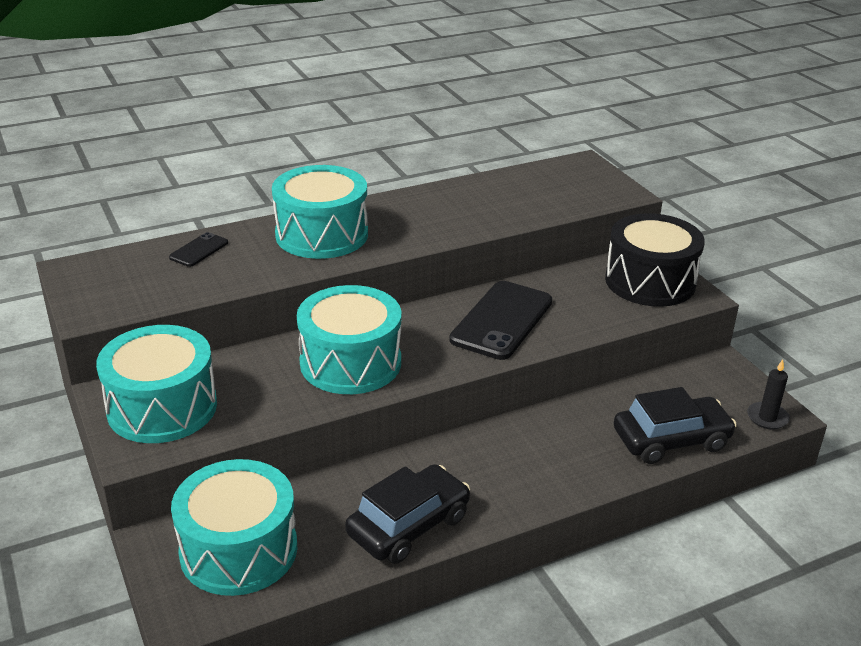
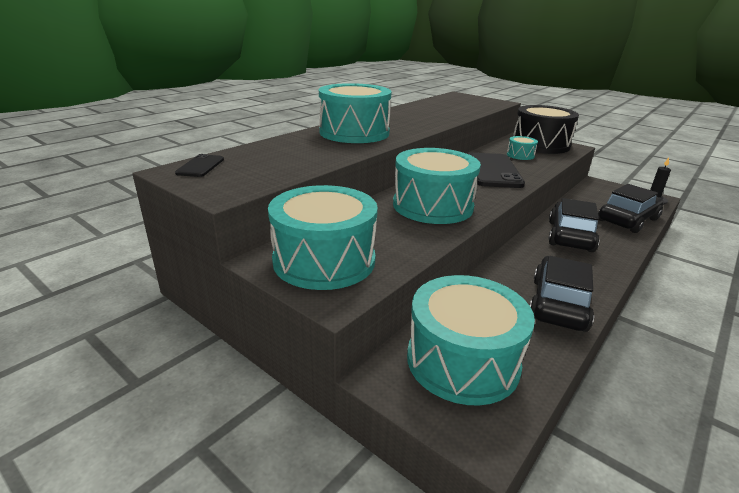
camera: 25 degrees left, 5 degrees down
(199, 250) = (274, 149): black phone -> black phone (200, 166)
(547, 443) = (570, 236): none -> black car
(584, 298) = (520, 155): none -> turquoise drum

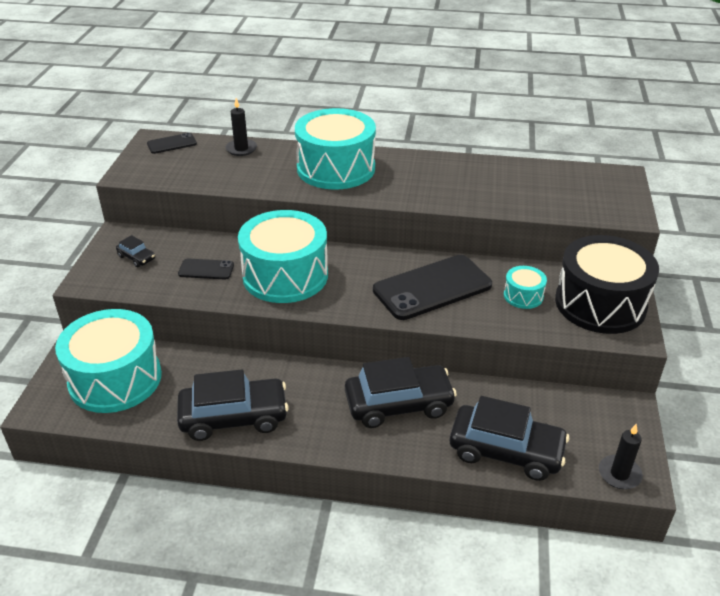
camera: 60 degrees right, 10 degrees up
(267, 148) = (241, 149): none -> black candle
(324, 260) = (136, 257): turquoise drum -> black car
(388, 232) = (206, 269): none -> black phone

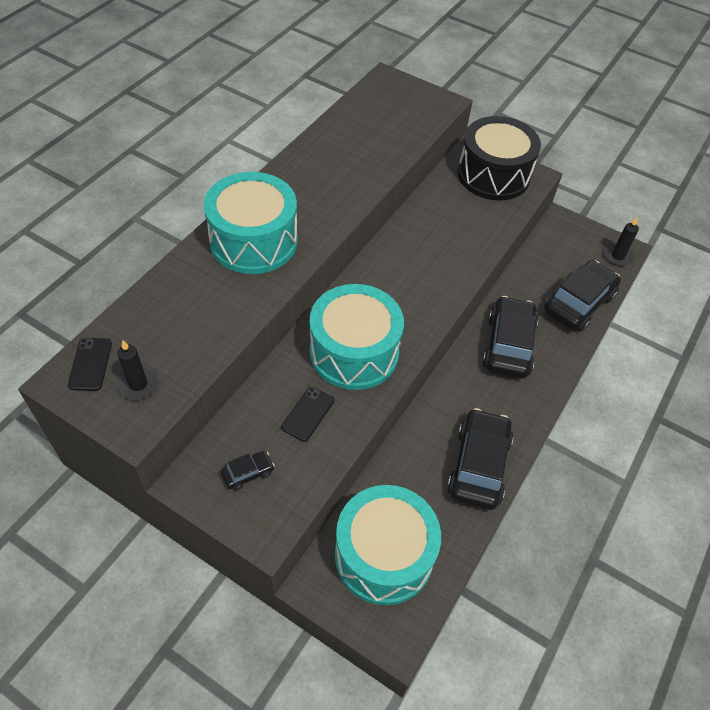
camera: 70 degrees left, 15 degrees up
(241, 149) = (155, 303): black candle -> black candle (138, 384)
(432, 288) = (426, 258): black phone -> none
(523, 296) = (464, 210): turquoise drum -> none

